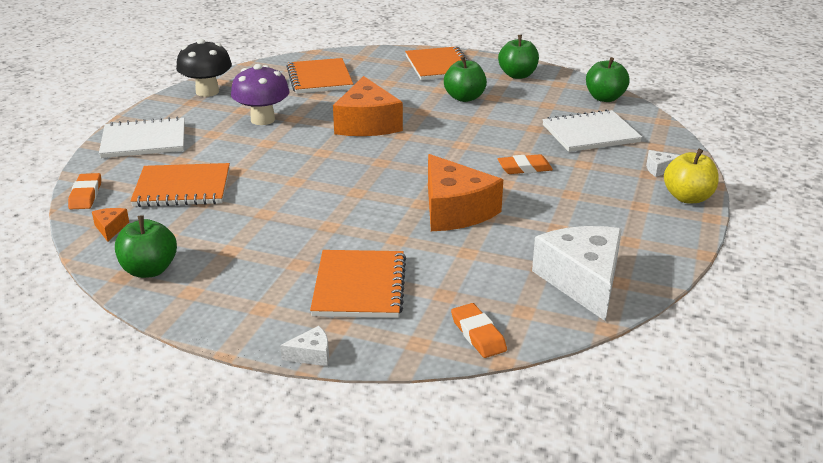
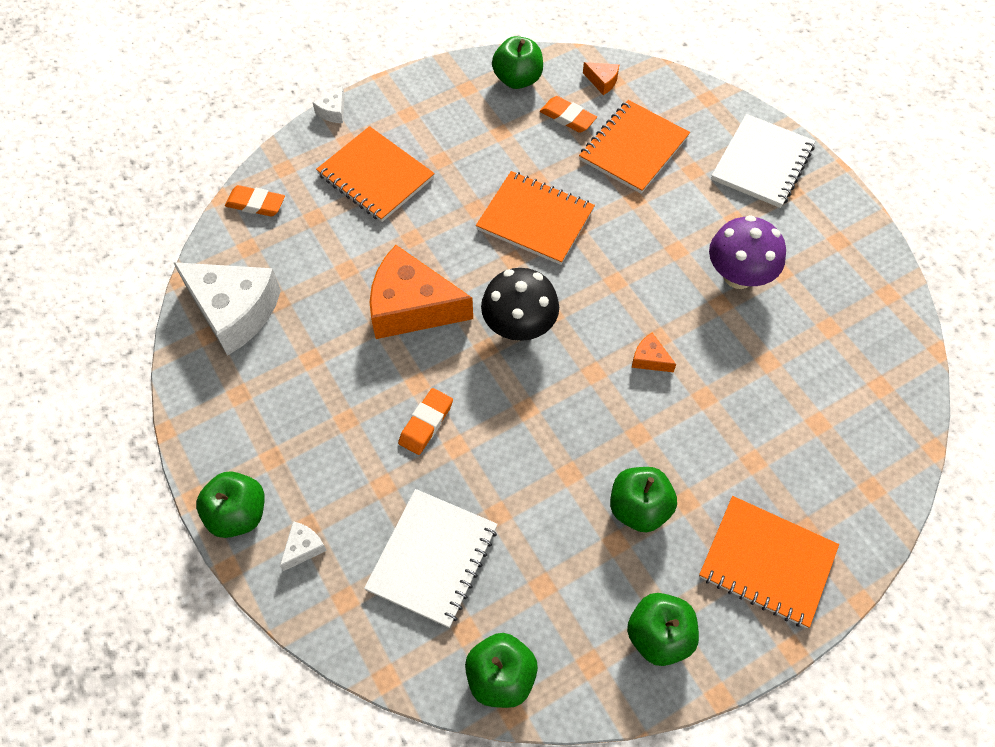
camera: 130 degrees right, 30 degrees up
(86, 195) = (677, 87): orange eraser -> orange eraser (567, 117)
(207, 92) = (860, 266): black mushroom -> black mushroom (519, 326)
(319, 78) = (823, 395): orange notebook -> orange notebook (535, 219)
(367, 124) = (650, 359): orange cheese -> orange cheese, size x0.41
(687, 198) = (238, 514): yellow apple -> green apple

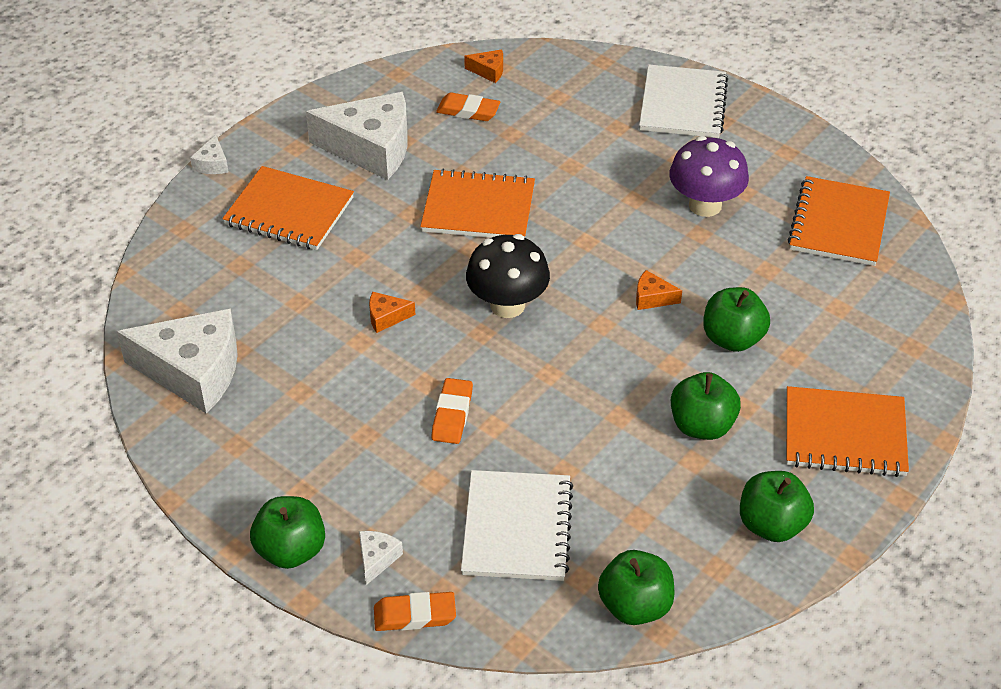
camera: 20 degrees left, 15 degrees down
(256, 204) = (168, 268): orange eraser -> orange eraser (415, 615)
(411, 306) = (386, 317): orange cheese -> orange cheese, size x0.41
(469, 133) = (371, 148): none -> white cheese
(517, 79) = (399, 89): green apple -> green apple (732, 338)
(633, 148) = (549, 122): orange notebook -> orange notebook (838, 224)

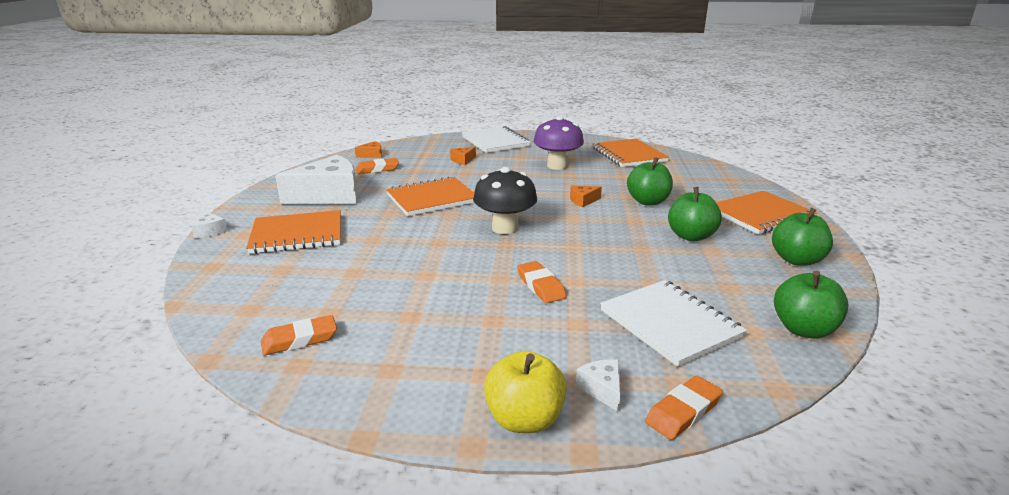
camera: 35 degrees left, 20 degrees down
(193, 372) = (299, 339): white cheese -> orange eraser
(291, 550) = (524, 419): green apple -> yellow apple
(386, 317) = (430, 258): orange cheese -> orange cheese (462, 160)

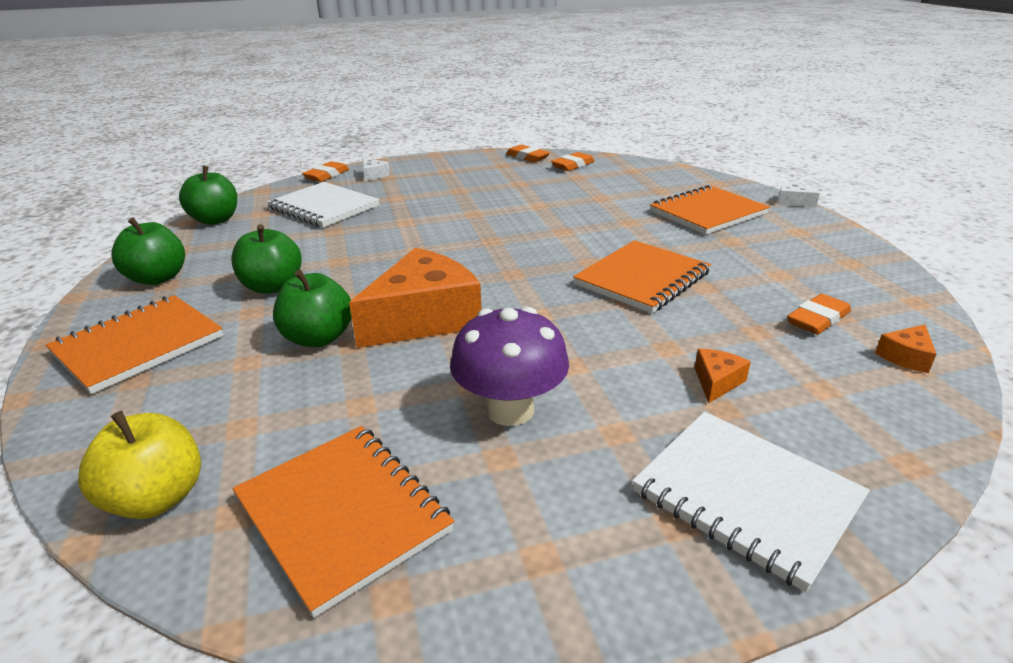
camera: 160 degrees right, 5 degrees up
(329, 196) = (775, 257): white cheese -> none
(505, 228) = (506, 256): black mushroom -> none
(524, 419) = (413, 162): yellow apple -> yellow apple (157, 498)
(540, 286) = (434, 213): orange eraser -> orange eraser (527, 157)
(583, 201) = (424, 318): orange cheese -> orange cheese, size x2.43

